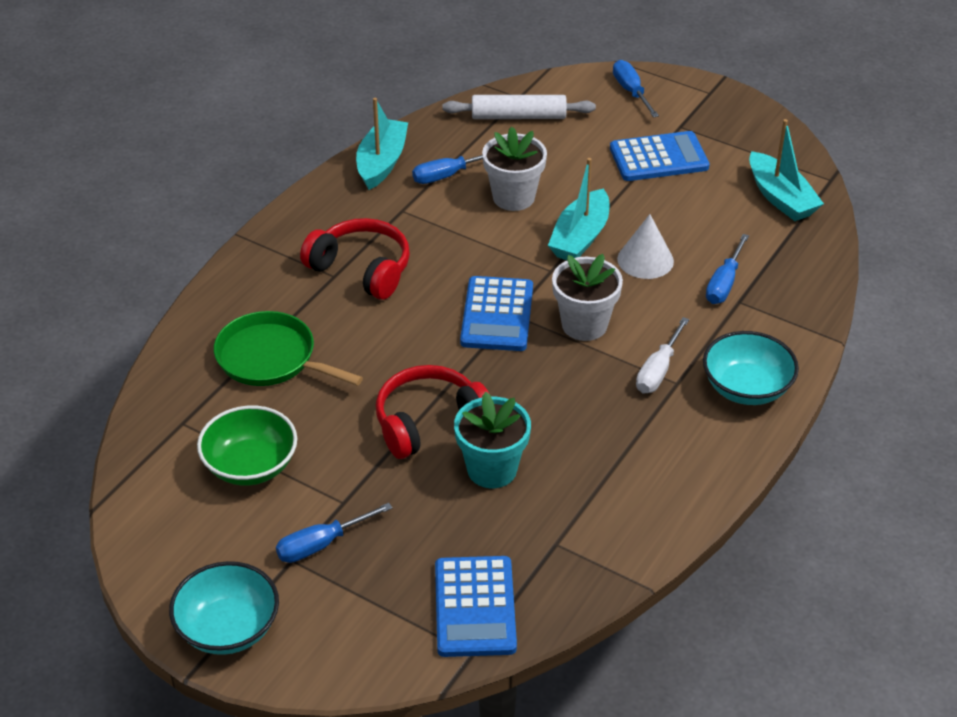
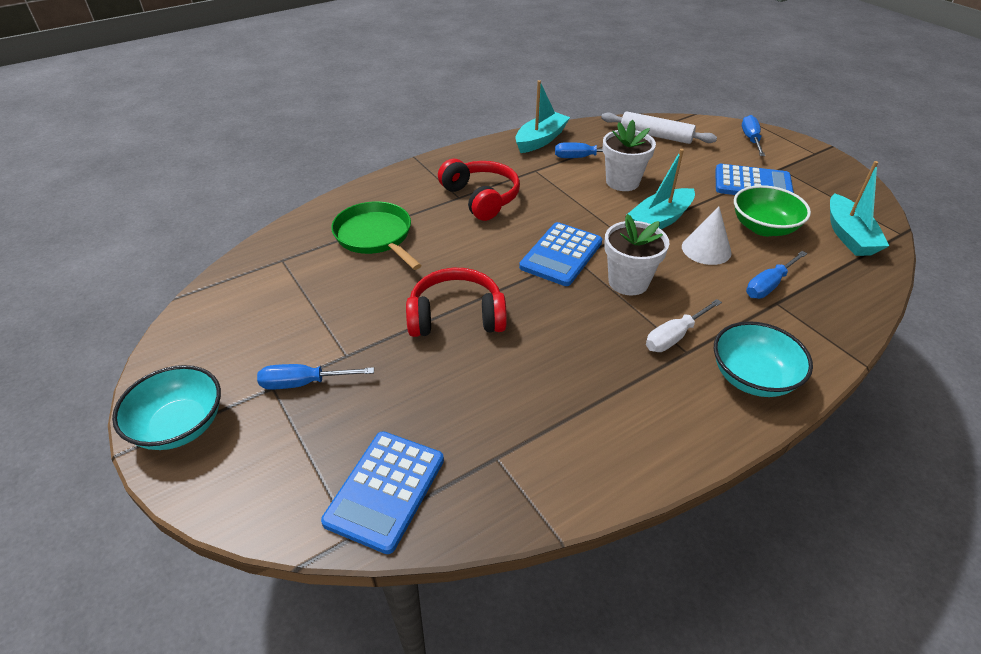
camera: 25 degrees right, 0 degrees up
(250, 466) = (302, 304): green bowl -> green bowl (763, 227)
(492, 469) = (481, 371): turquoise flower pot -> none

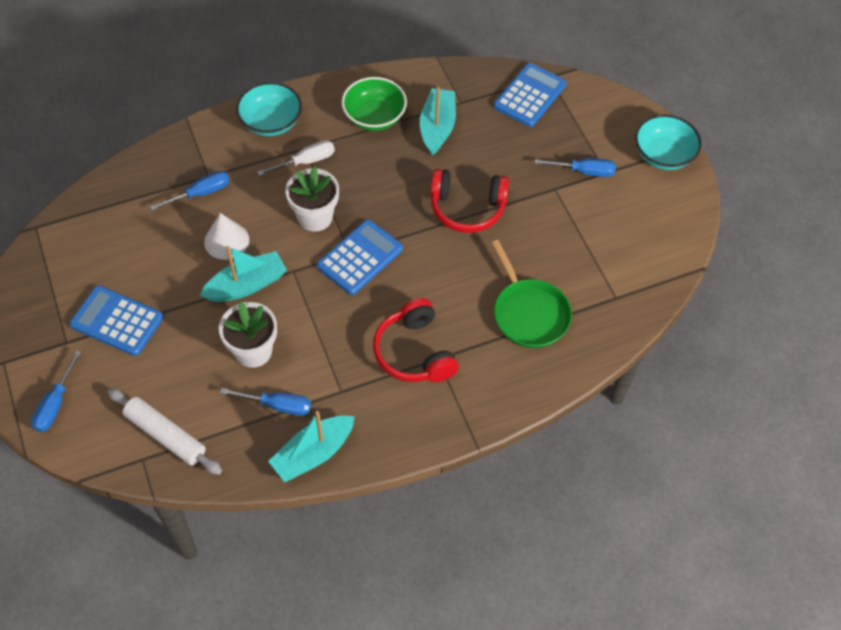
camera: 170 degrees left, 15 degrees up
(763, 227) = (155, 257): green bowl -> green bowl (374, 117)
(848, 235) = (85, 233): turquoise boat -> turquoise boat (437, 127)

